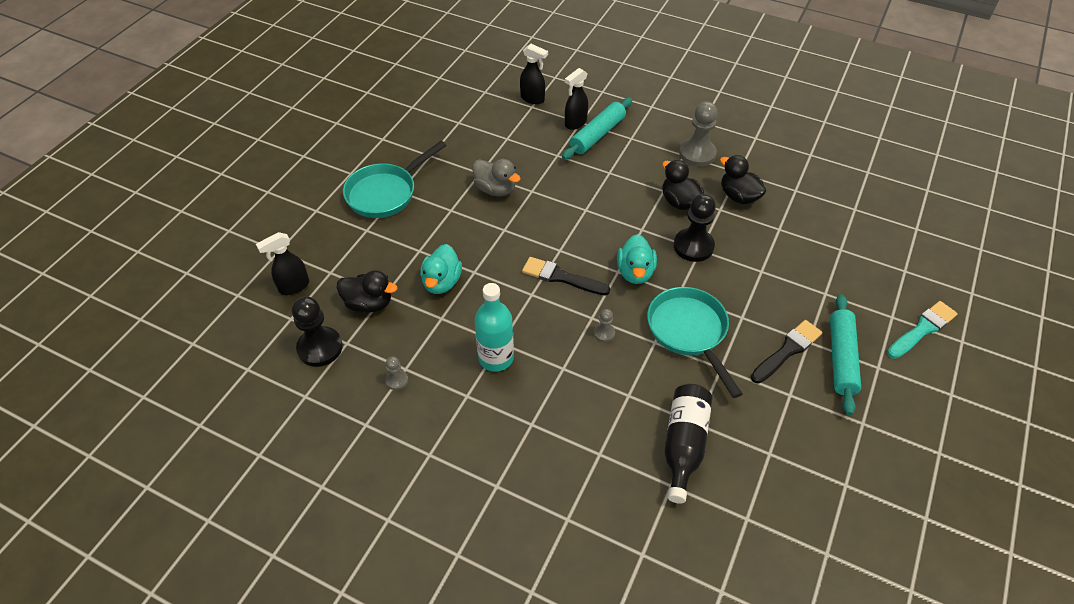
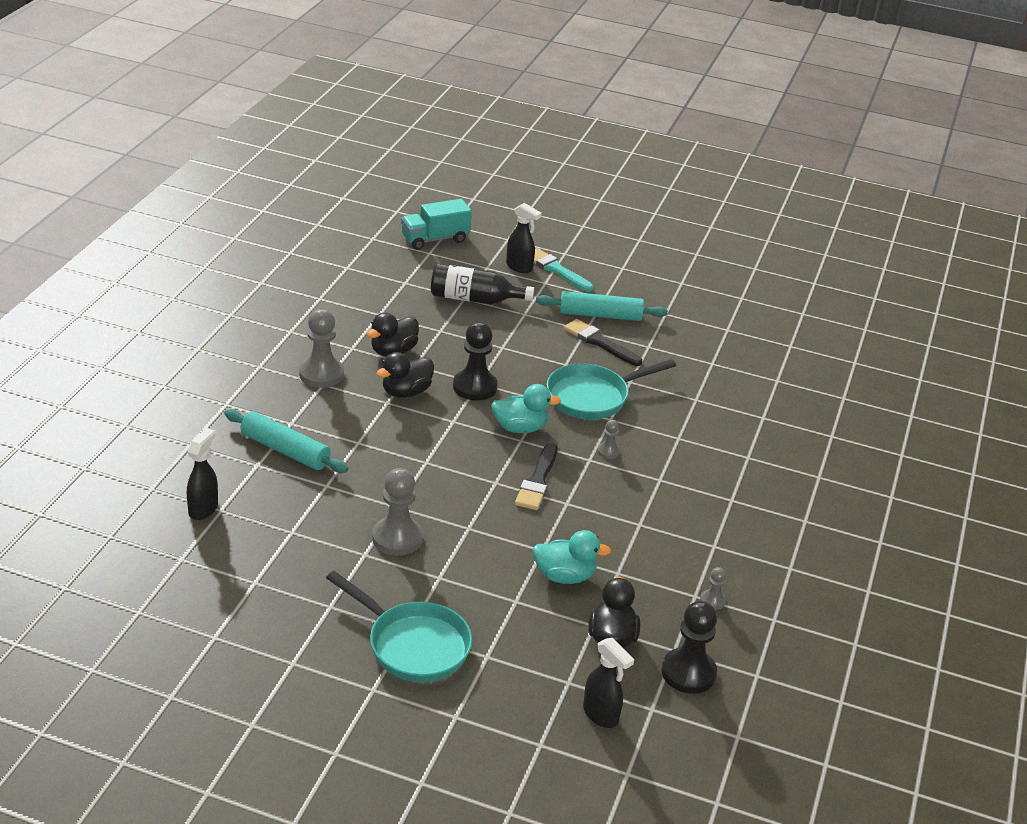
camera: 100 degrees left, 15 degrees down
(495, 189) = (397, 538): grey duck -> grey pawn
(496, 358) = (661, 527): turquoise bottle -> none
(575, 123) = (260, 469): black spray bottle -> black spray bottle (519, 267)
(683, 445) = (721, 408): black bottle -> black bottle (474, 299)
(945, 234) = (435, 239): none -> turquoise truck

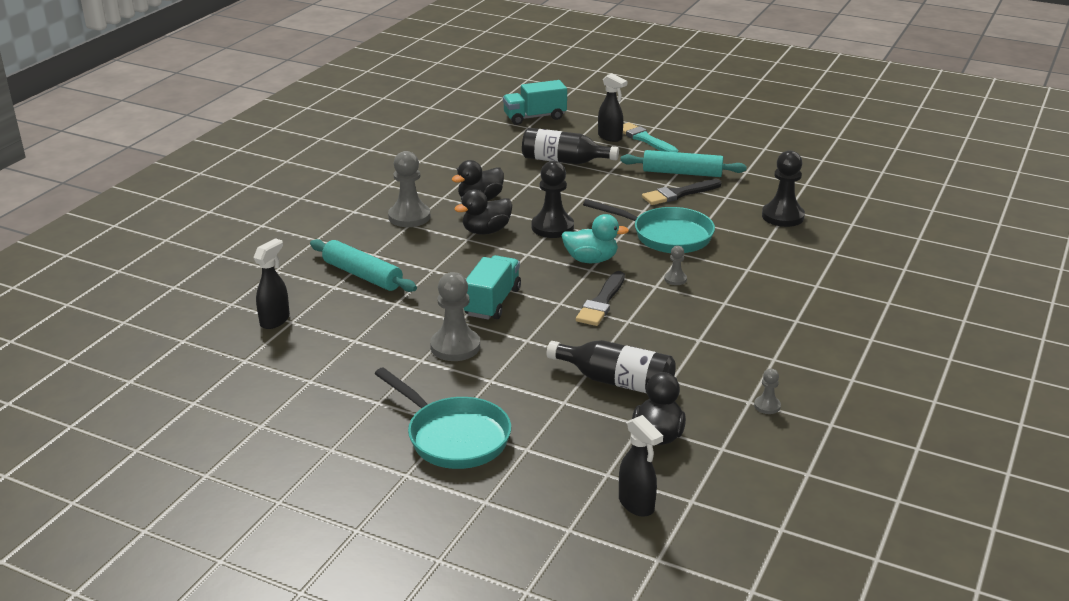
camera: 10 degrees right, 5 degrees down
(426, 482) = (492, 302): none -> turquoise truck
(564, 576) = (616, 381): turquoise duck -> black bottle
(593, 397) = (666, 236): turquoise pan -> turquoise pan turned 135 degrees counterclockwise
(600, 342) = (679, 194): black brush -> black brush turned 75 degrees counterclockwise
(688, 673) = (734, 469): black pawn -> black pawn (782, 216)

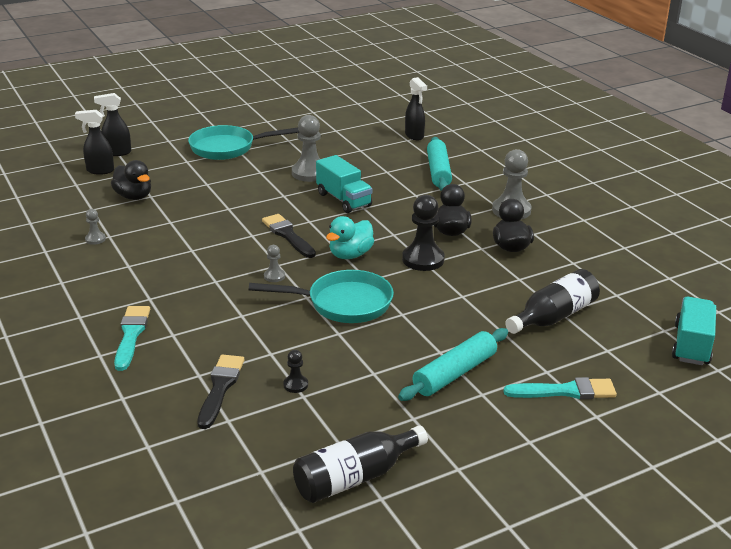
camera: 125 degrees right, 0 degrees up
(362, 275) = (438, 171): turquoise rolling pin -> turquoise rolling pin turned 75 degrees counterclockwise
(610, 137) = (591, 370): black spray bottle -> black spray bottle (117, 153)
(616, 381) = (198, 205): black bottle -> black bottle (355, 477)
(666, 236) = (343, 303): turquoise pan -> turquoise pan turned 150 degrees counterclockwise
(679, 194) = (411, 348): black brush -> black brush (220, 388)
(782, 216) = (295, 385): black pawn -> black pawn, size x0.49
(848, 302) = (131, 335): none -> turquoise brush

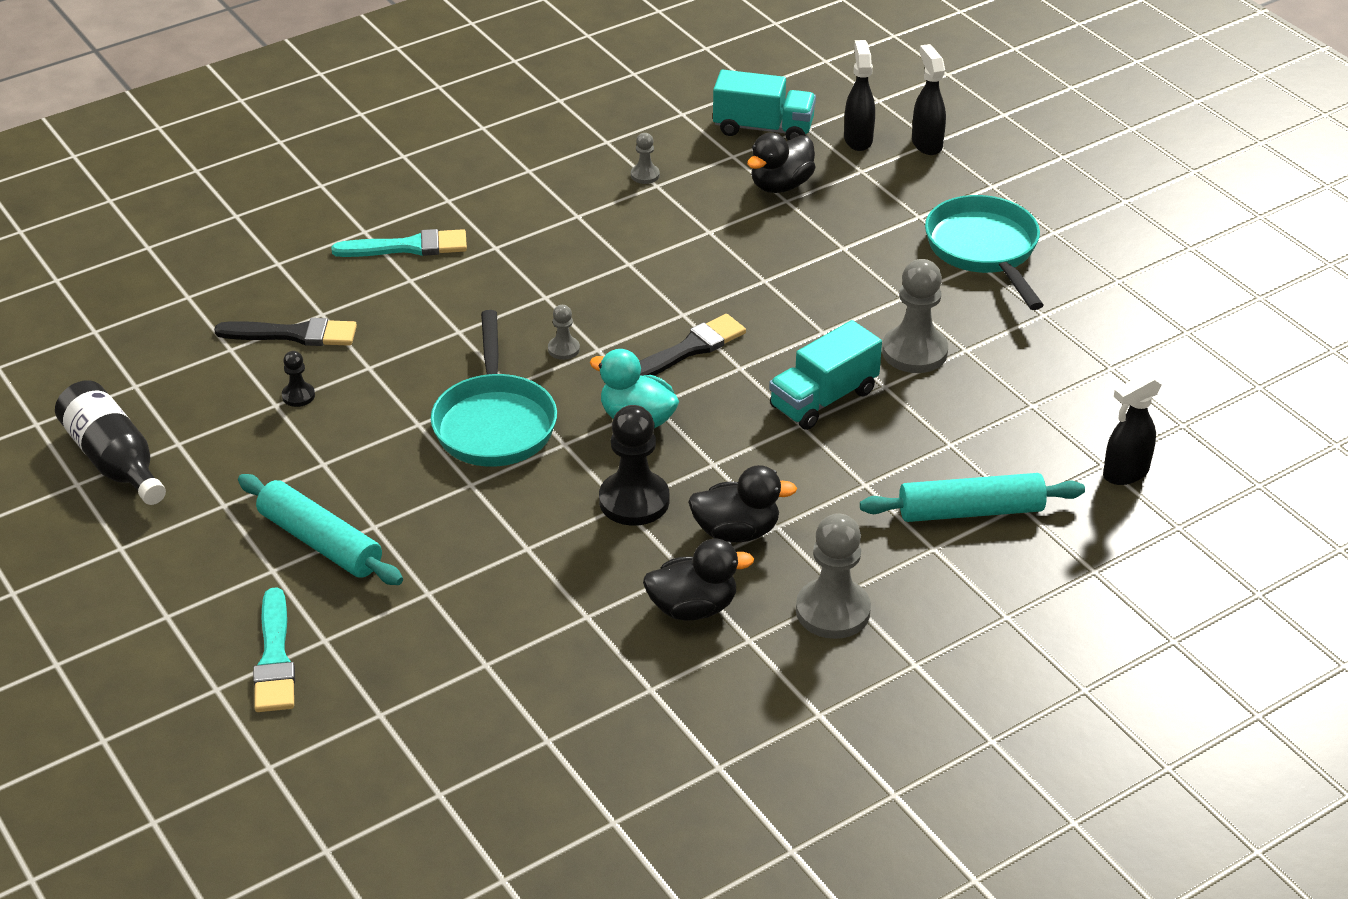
camera: 85 degrees right, 10 degrees up
(553, 317) = (472, 654): black bottle -> none
(691, 345) = (395, 824): turquoise truck -> turquoise truck (763, 128)

